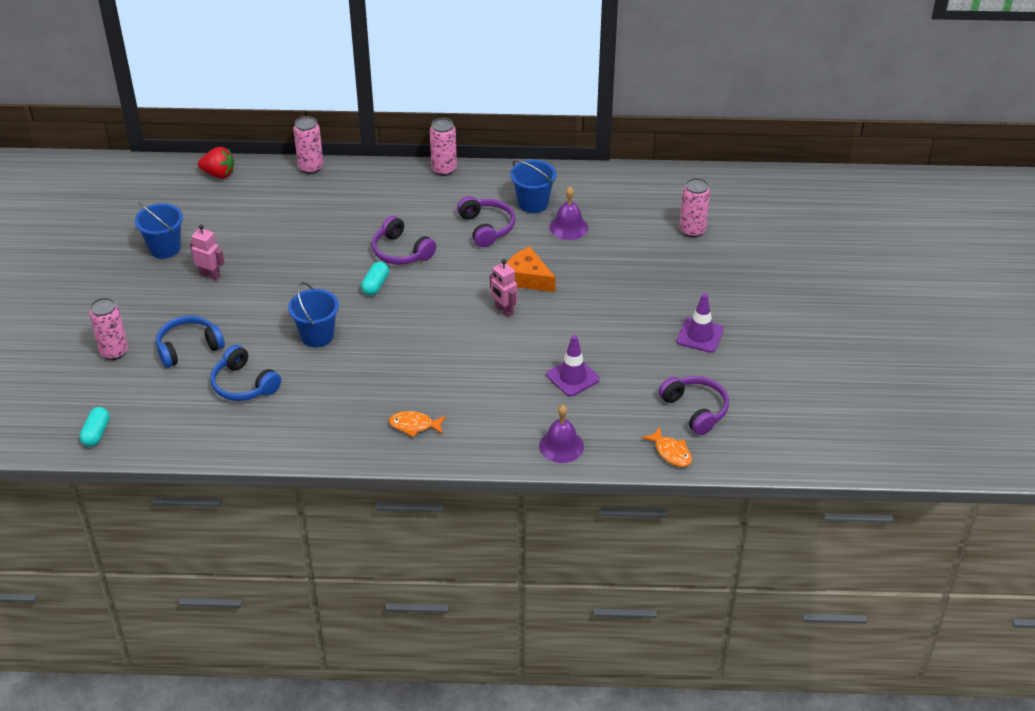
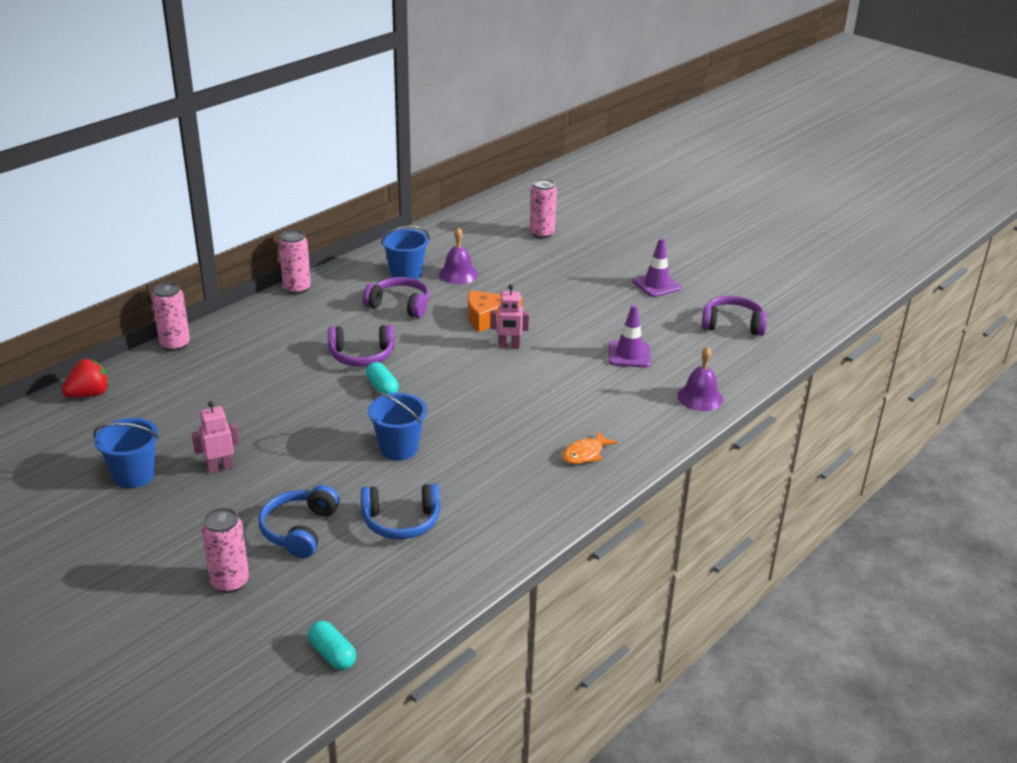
camera: 50 degrees left, 10 degrees down
(671, 452) = (765, 356): orange fish -> none

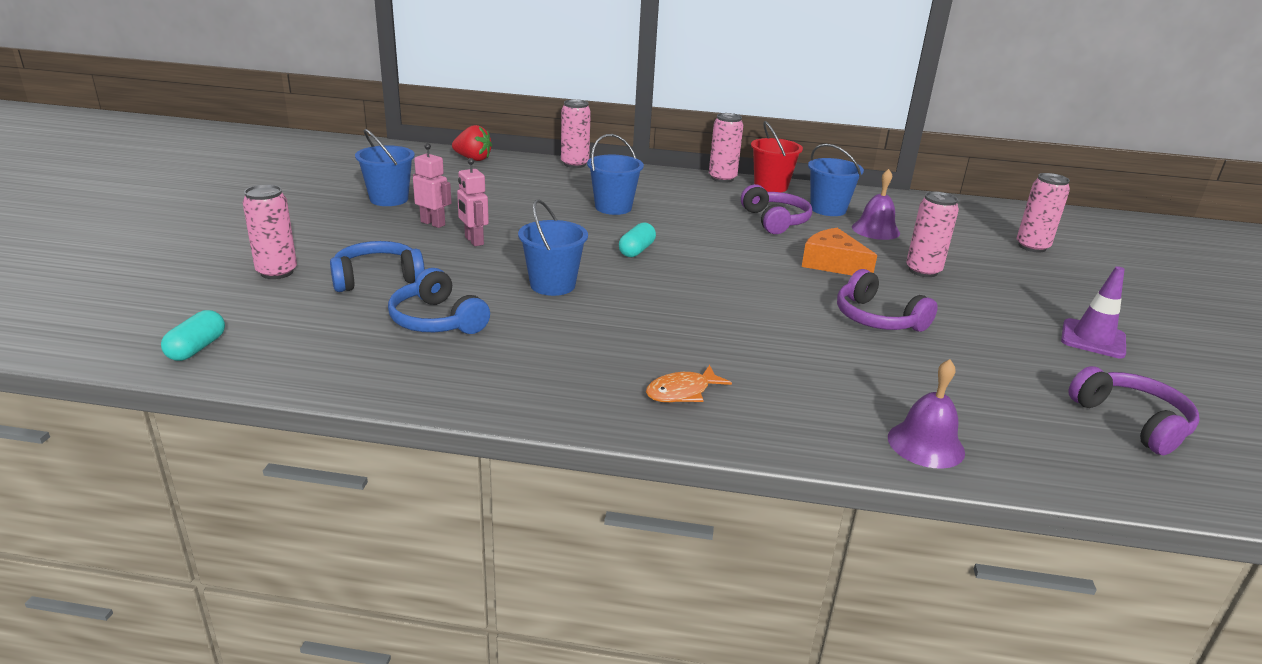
camera: 55 degrees right, 5 degrees down
(293, 365) = (613, 207): none -> blue bucket
(339, 276) = (771, 186): none -> red bucket
(361, 355) = (671, 228): purple headphones -> purple headphones (877, 319)
(509, 346) = (806, 288): pink robot -> pink robot (473, 241)
(531, 290) = (923, 271): none -> pink can
(585, 454) = (682, 392): orange fish -> orange fish turned 45 degrees counterclockwise
(629, 355) = (920, 363): purple traffic cone -> none

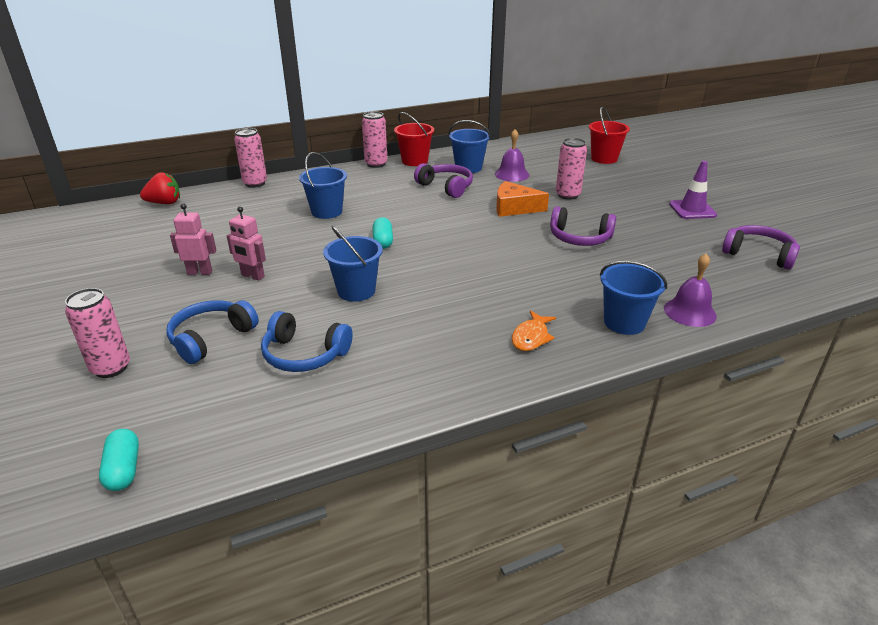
camera: 30 degrees left, 5 degrees up
(389, 199) = (133, 263): blue bucket -> blue bucket (624, 322)
(1032, 247) = (604, 159): pink can -> red bucket

